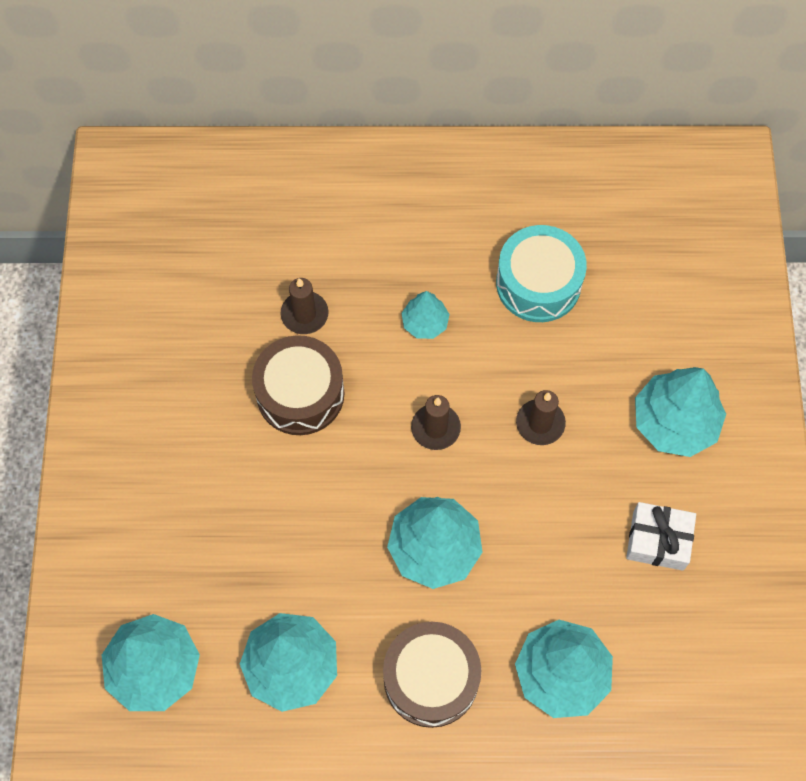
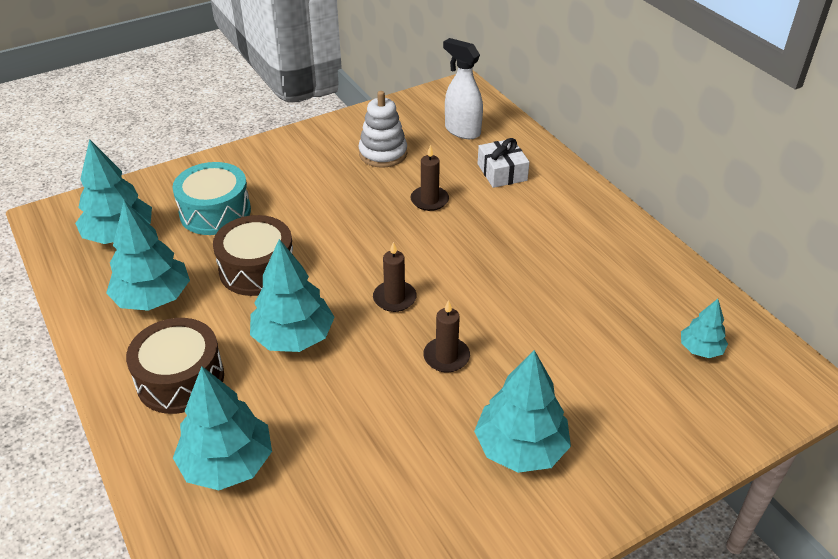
camera: 60 degrees right, 25 degrees down
(187, 317) = (383, 153): none -> white stacking toy
(201, 211) = (462, 131): none -> white spray bottle
(300, 393) = (368, 221): brown drum -> brown drum (257, 269)
(425, 323) = (475, 259): turquoise tree -> turquoise tree (700, 349)
(538, 283) = (567, 307): turquoise drum -> turquoise drum (215, 212)
(658, 540) = (396, 483): white gift -> white gift (502, 172)

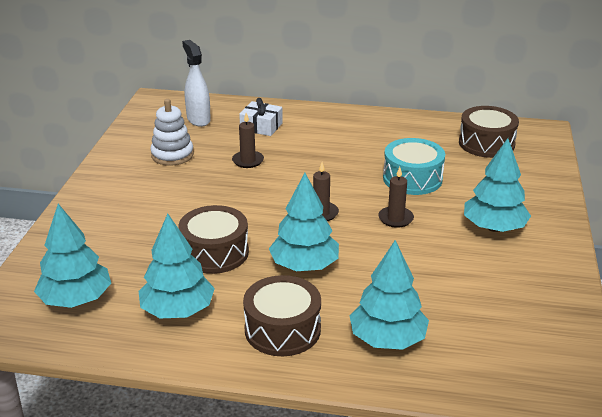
camera: 50 degrees left, 10 degrees down
(215, 212) = (122, 245): turquoise drum -> turquoise drum (412, 179)
(462, 131) = (198, 119): white spray bottle -> white spray bottle turned 75 degrees clockwise
(700, 349) = (486, 143): turquoise tree -> brown drum

